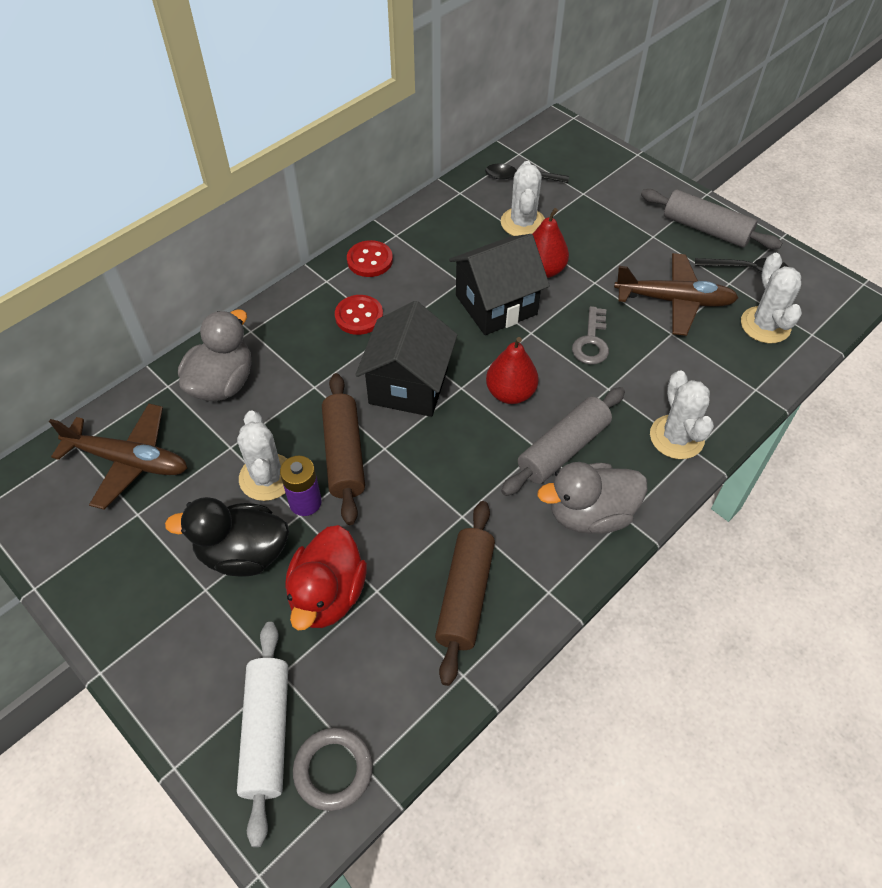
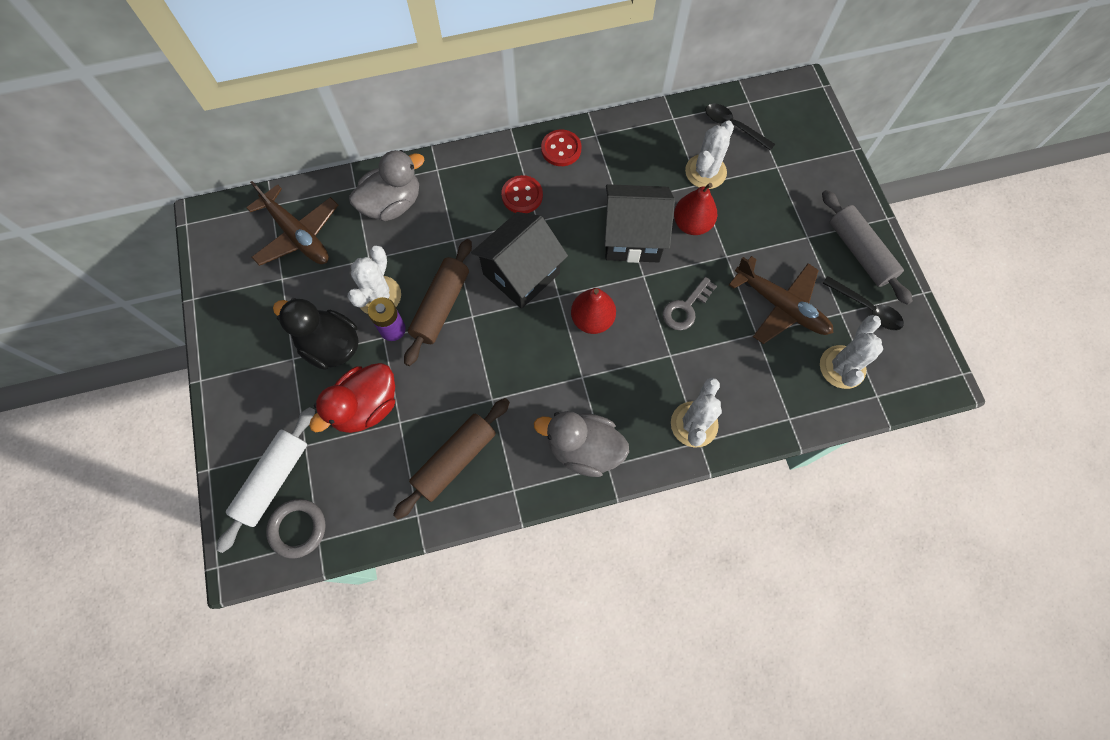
camera: 30 degrees right, 15 degrees up
(563, 449) = (600, 386): grey rolling pin -> none

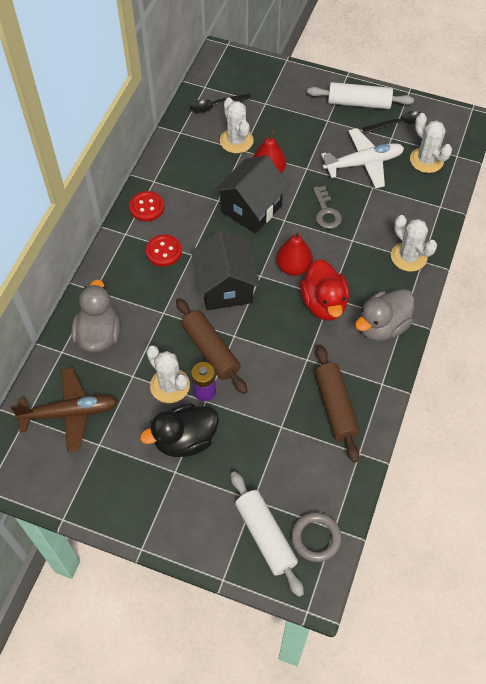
camera: 55 degrees left, 10 degrees down
(366, 407) = (253, 442): red duck -> red duck (323, 303)
(780, 306) = (363, 163): brown plane -> white plane
(859, 252) = (359, 103): grey rolling pin -> white rolling pin

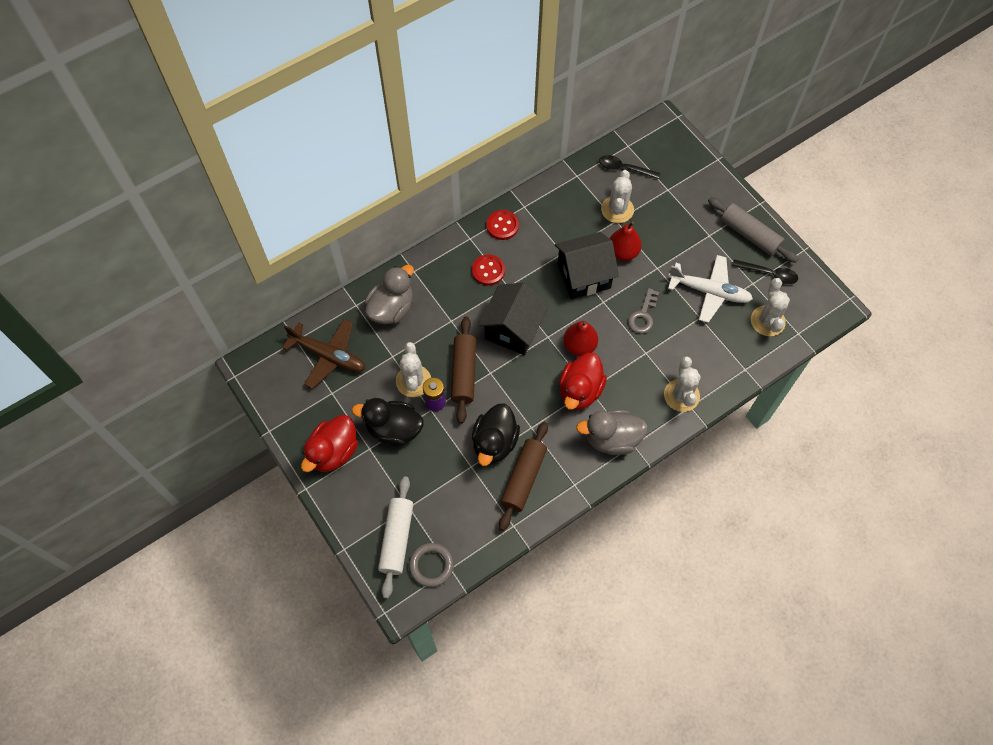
camera: 35 degrees right, 5 degrees up
(143, 497) = (333, 452): none -> red duck
(286, 393) = (494, 443): none -> black duck
(359, 103) = (750, 235): white rolling pin -> grey rolling pin

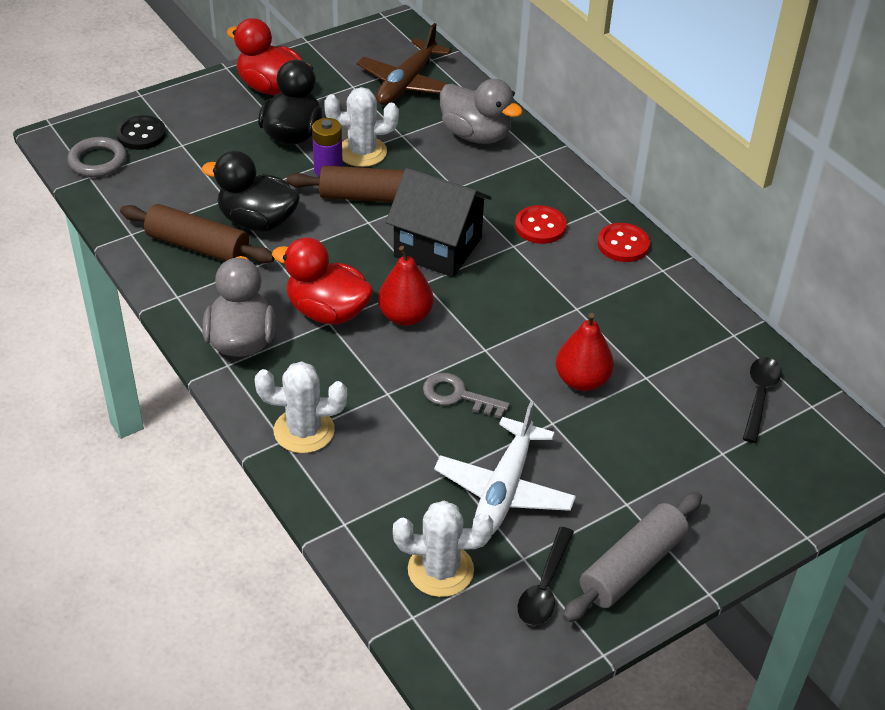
camera: 90 degrees right, 20 degrees down
(397, 539) = (141, 135): white rolling pin -> black button
(584, 276) = (533, 329): black house -> none
(617, 209) = (669, 380): white cactus -> none

